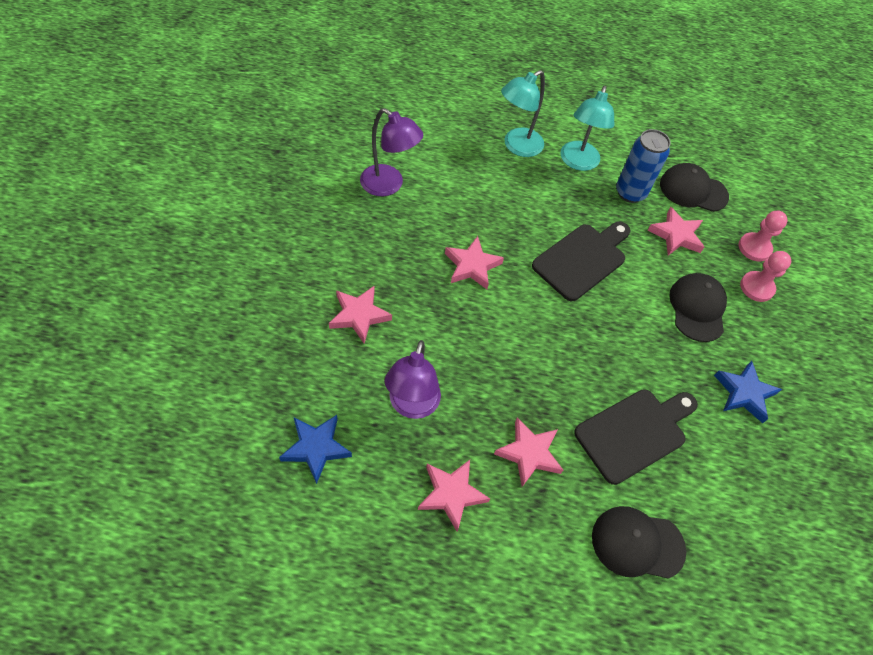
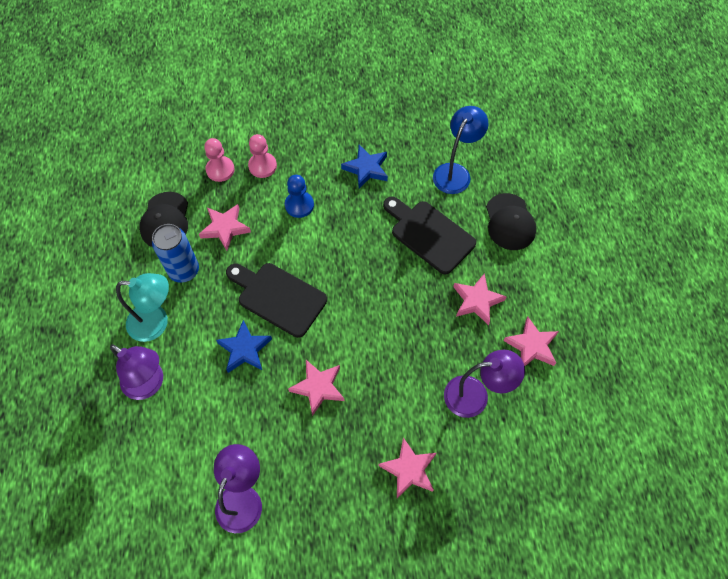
camera: 100 degrees left, 5 degrees up
(316, 448) = (543, 457): blue star -> blue star (244, 349)
(517, 146) = (149, 384): turquoise lamp -> purple lamp
(697, 308) = (299, 205): black cap -> blue pawn
(729, 501) = (455, 172): none -> blue lamp

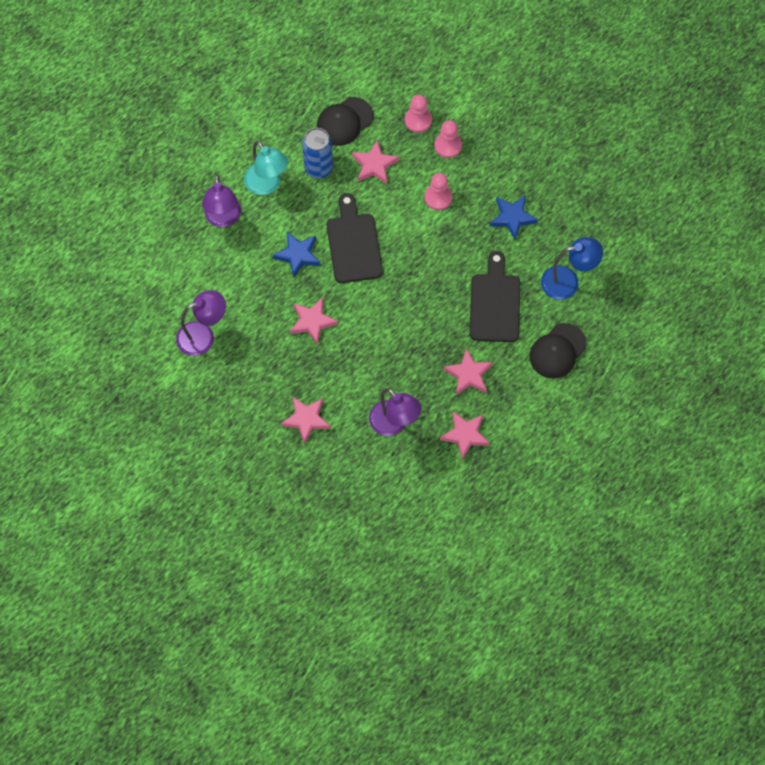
camera: 50 degrees right, 5 degrees up
(299, 205) = (438, 197): blue pawn -> pink pawn

